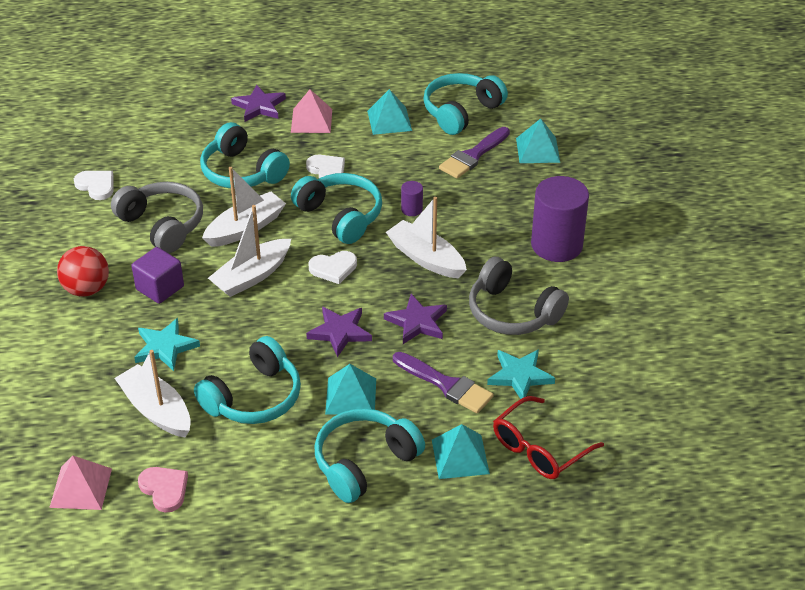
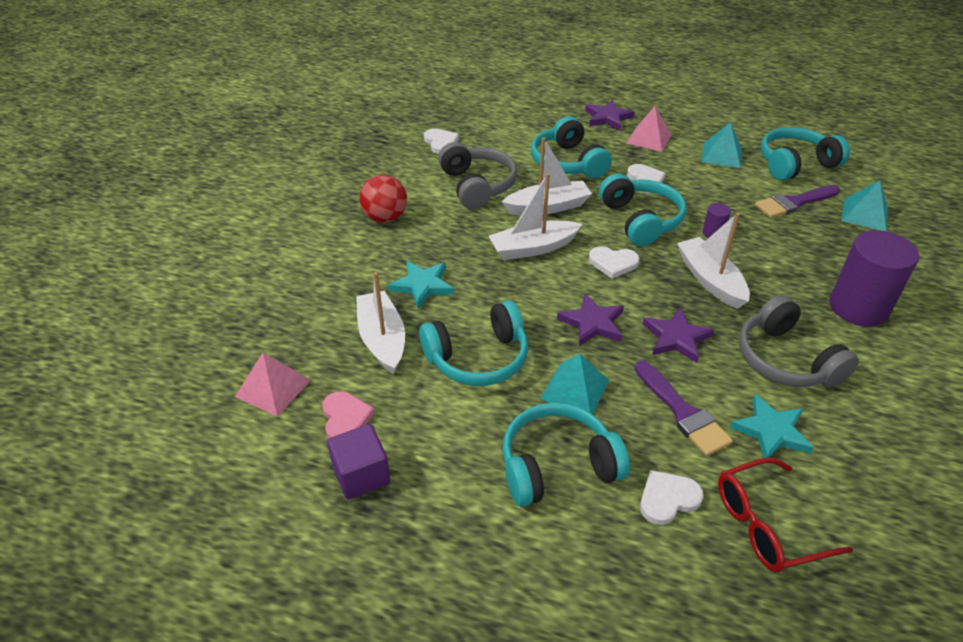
camera: 25 degrees right, 0 degrees up
(160, 288) = (446, 234): purple cube -> purple cube (361, 475)
(460, 456) = (667, 499): turquoise pyramid -> white heart

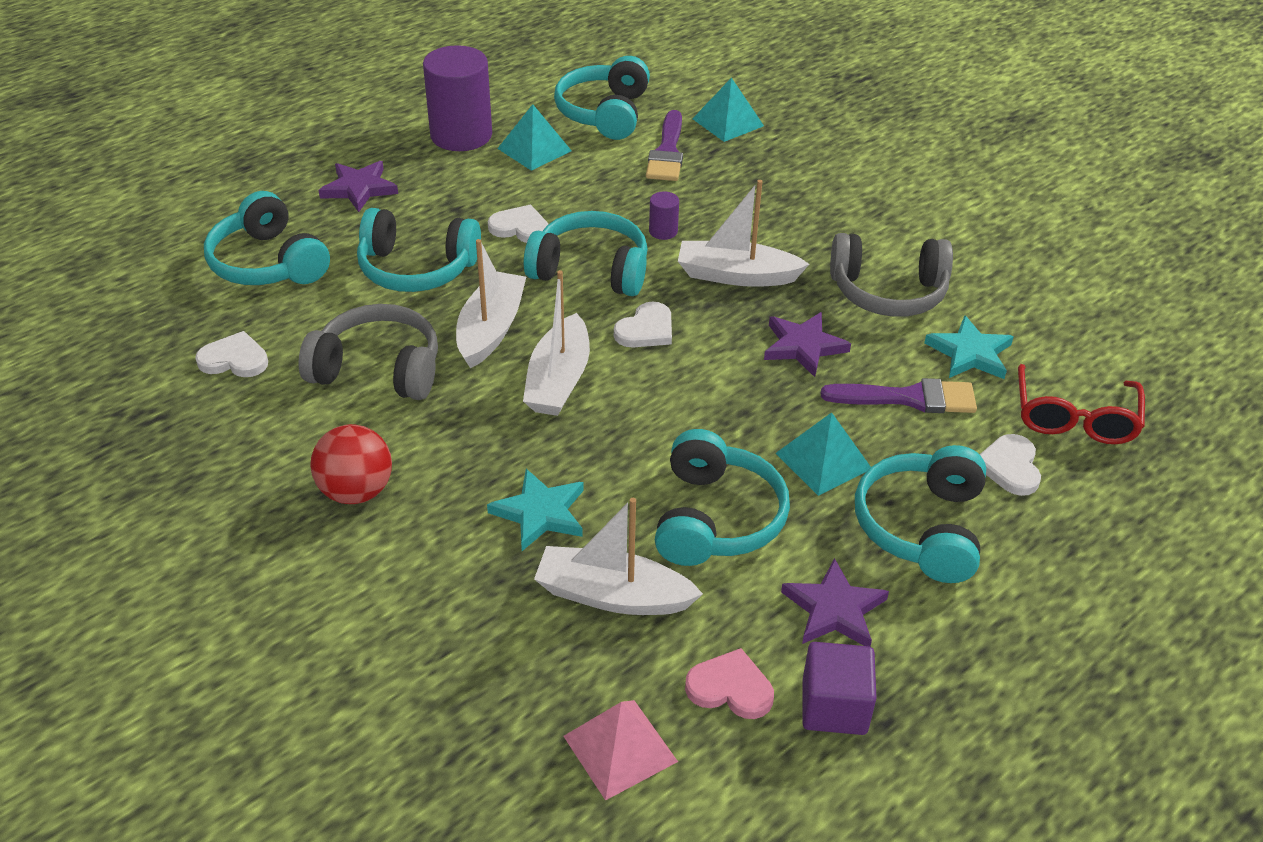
camera: 60 degrees left, 0 degrees up
(518, 120) = (268, 263): none -> turquoise headphones
(592, 323) = (732, 396): purple star -> purple star (834, 609)
(649, 138) = (442, 181): pink pyramid -> none
(858, 307) = (853, 207): purple cylinder -> purple cylinder (461, 135)

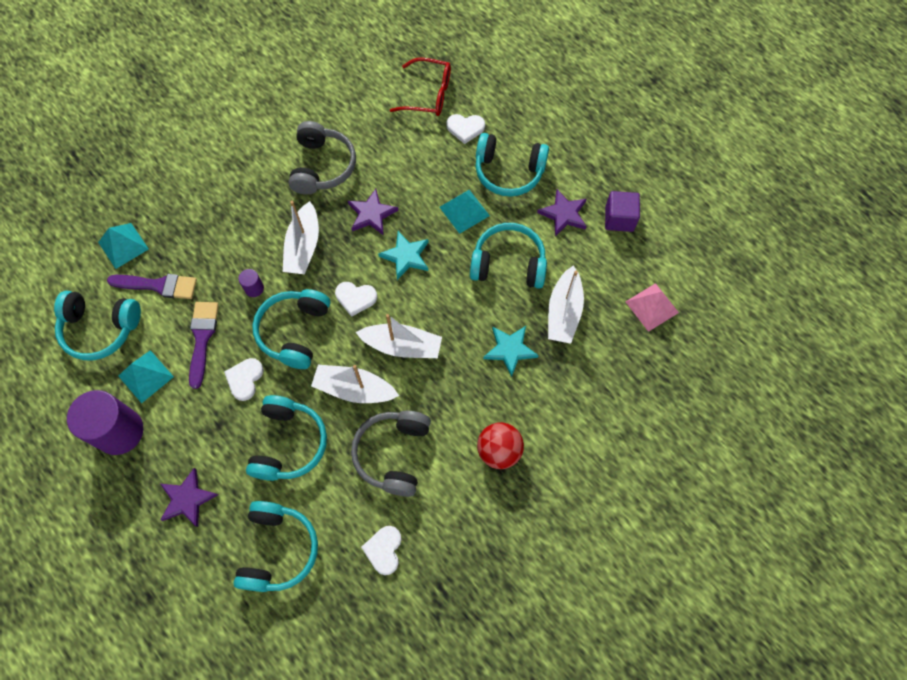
camera: 90 degrees left, 25 degrees up
(268, 263) = (278, 549): turquoise headphones -> turquoise headphones turned 45 degrees counterclockwise
(646, 330) = (355, 298): white heart -> white heart turned 150 degrees clockwise
(730, 688) = (614, 260): pink heart -> none
(909, 398) = (415, 166): purple brush -> purple brush (202, 338)
(970, 353) = (377, 133): turquoise star -> turquoise star (406, 256)

